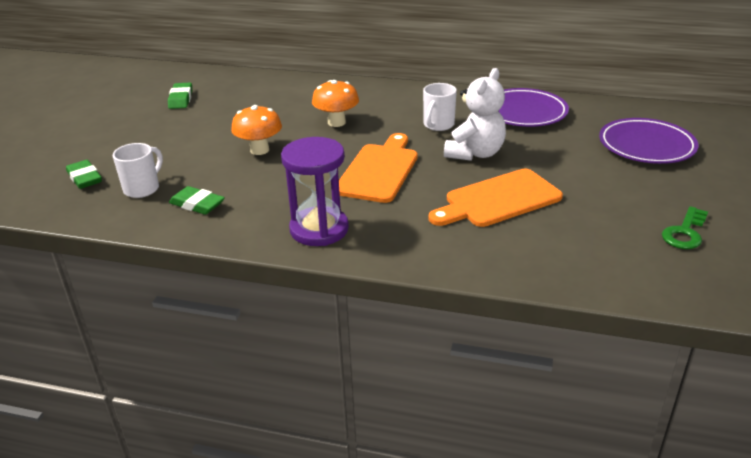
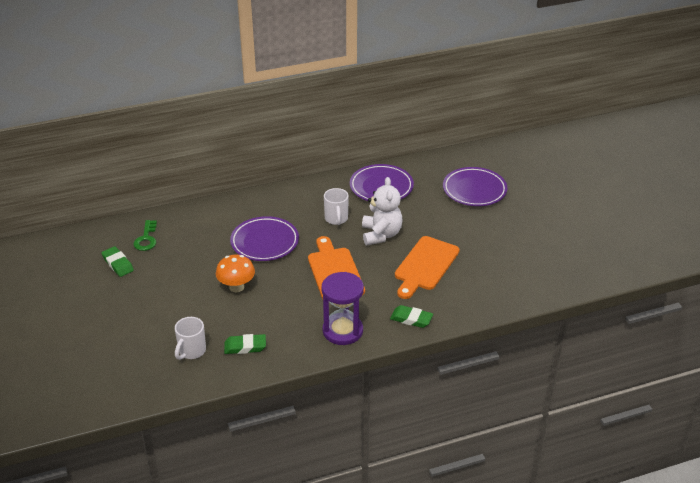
camera: 35 degrees left, 5 degrees up
(84, 178) = (136, 361): green eraser -> green eraser (411, 319)
(143, 188) = (191, 351): white mug -> white mug turned 150 degrees counterclockwise
(336, 122) = (264, 242): orange mushroom -> purple plate
(685, 233) = (536, 249): green key -> green key (146, 239)

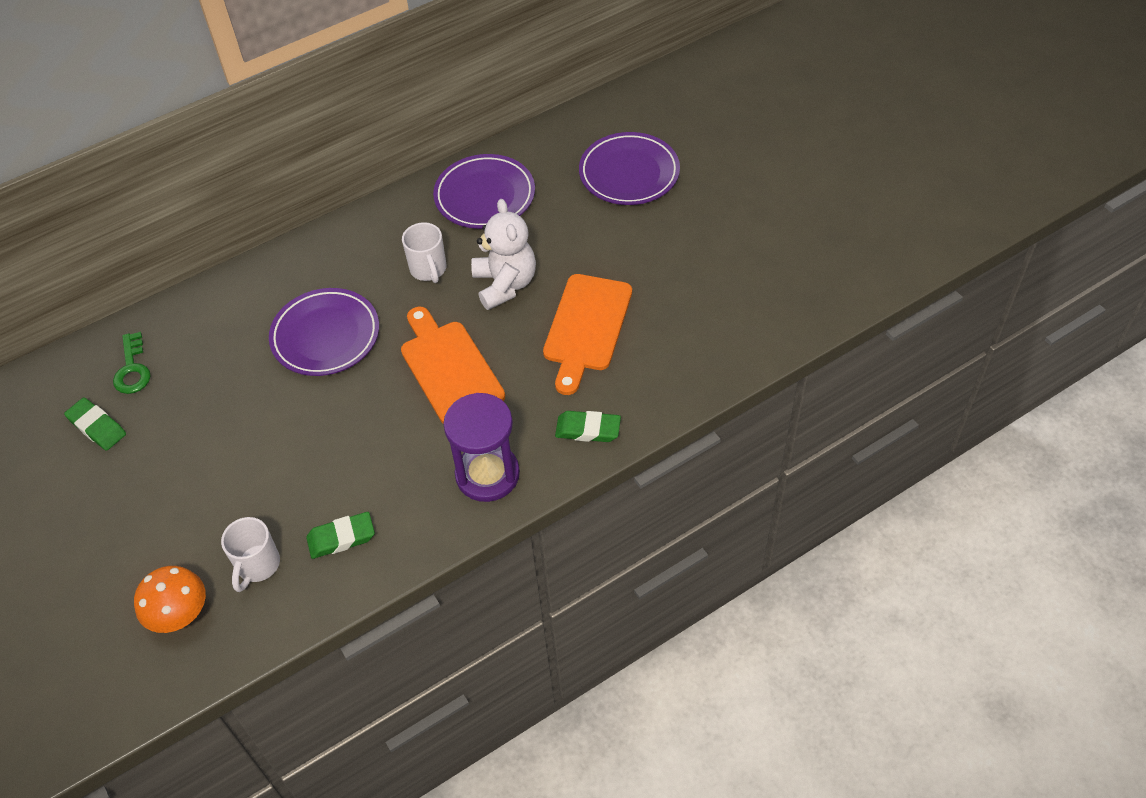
camera: 10 degrees left, 15 degrees up
(236, 287) = (301, 429): orange mushroom -> orange mushroom (181, 615)

